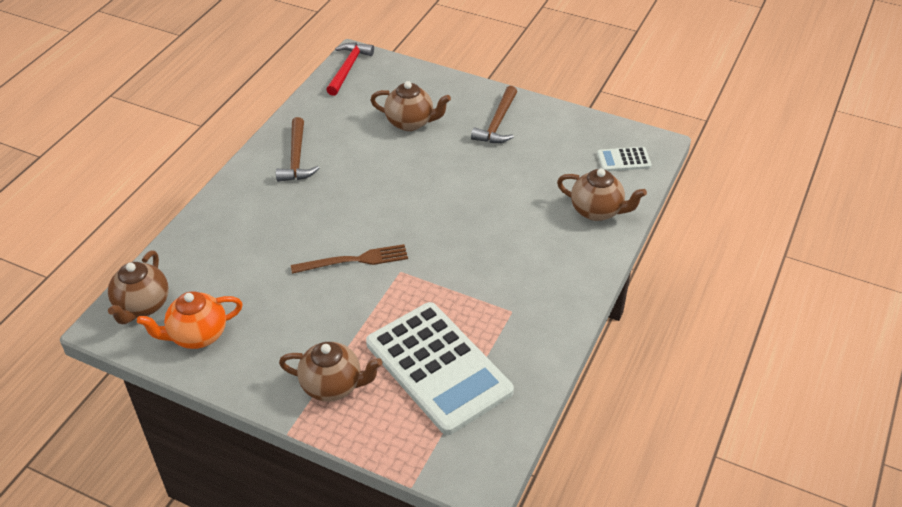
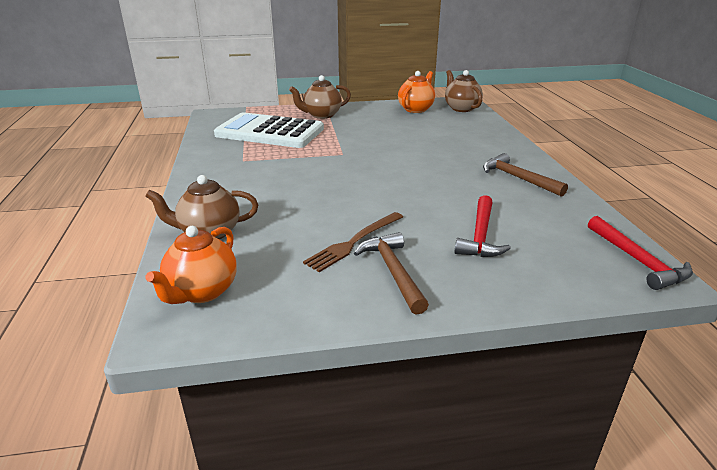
camera: 145 degrees right, 15 degrees down
(354, 260) = (380, 149): brown fork -> brown fork (354, 242)
(410, 123) = (480, 235): brown teapot -> red hammer
(624, 160) = (202, 292): white calculator -> orange teapot

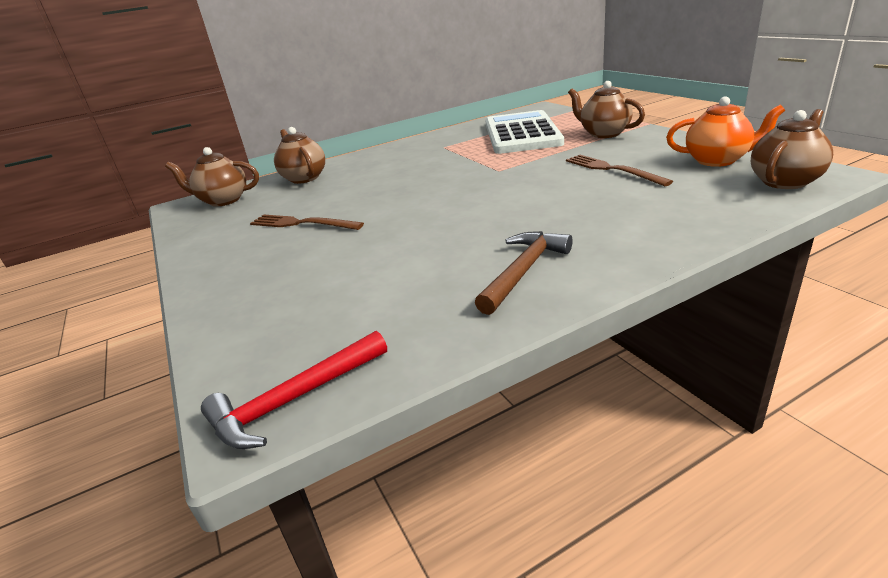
camera: 75 degrees right, 0 degrees up
(202, 292) = (223, 200): orange teapot -> brown teapot
(393, 271) = (253, 250): brown hammer -> none
(394, 129) = (612, 169): none -> brown fork
(480, 235) = (333, 275): red hammer -> none

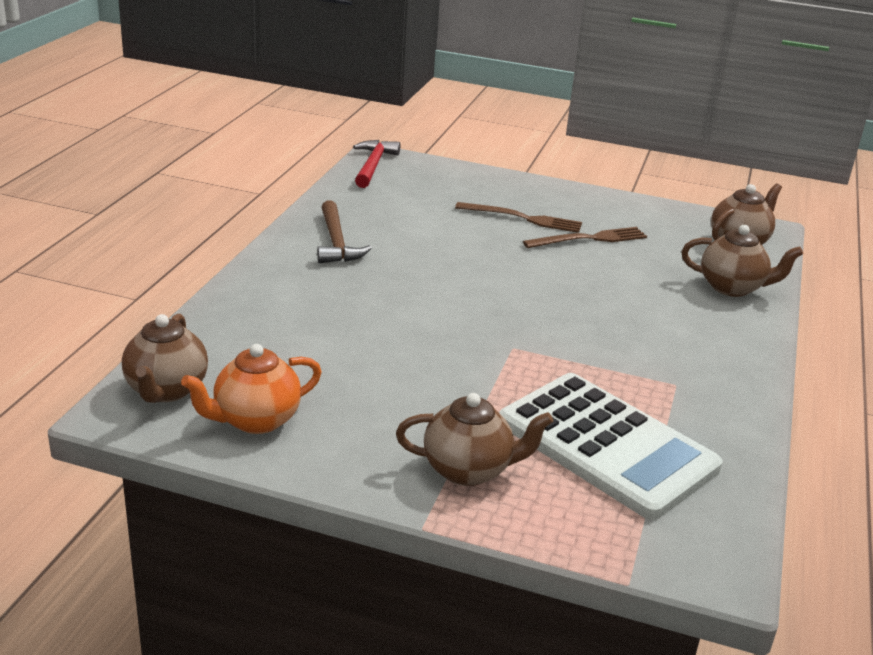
camera: 130 degrees right, 0 degrees up
(612, 169) = (374, 375): brown fork -> brown fork (523, 218)

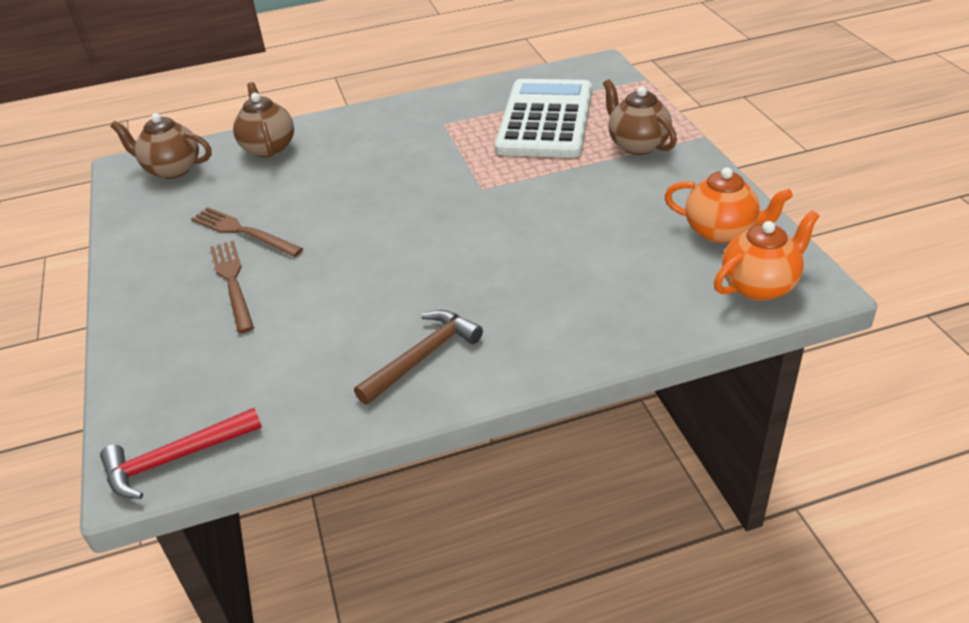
camera: 120 degrees left, 10 degrees up
(166, 390) = (759, 286): brown teapot -> orange teapot

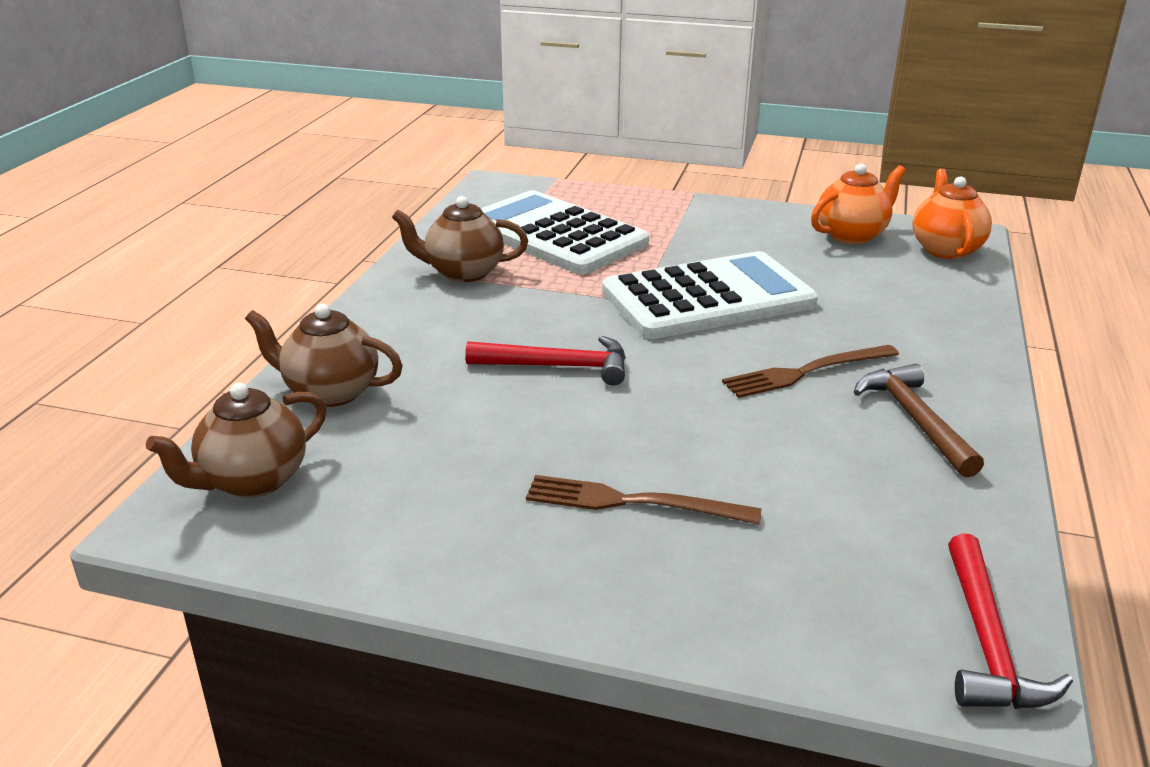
camera: 60 degrees left, 10 degrees down
(243, 232) = (519, 464): brown fork -> brown fork (806, 372)
(362, 198) = (558, 366): none -> red hammer
(518, 211) = (708, 298): none -> white calculator
(637, 145) = (668, 217): brown teapot -> brown teapot (463, 272)

